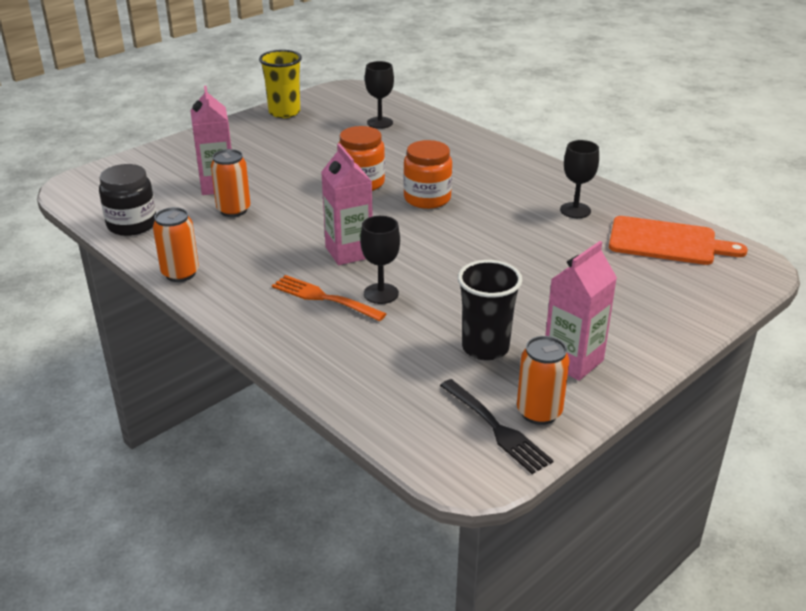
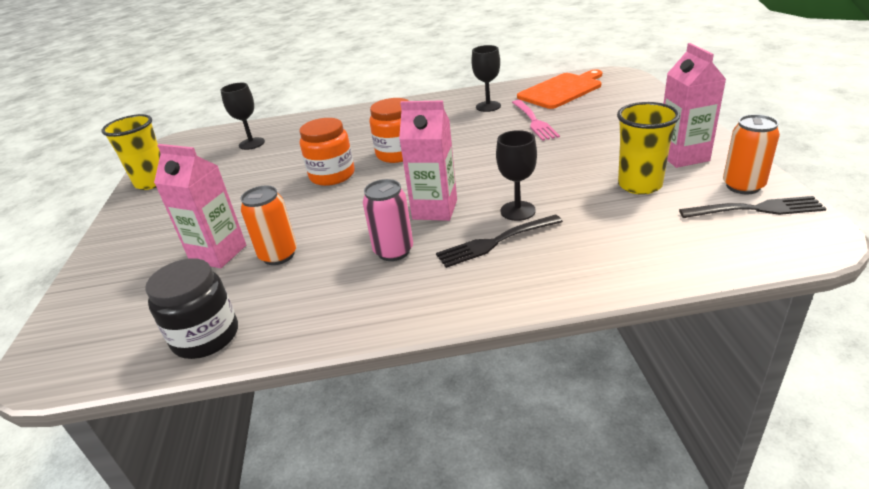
camera: 50 degrees left, 0 degrees up
(180, 273) = (354, 324): orange can -> none
(275, 256) = (393, 251): none -> pink can
(325, 298) = (496, 241): orange fork -> black fork
(485, 348) = (639, 185): black cup -> yellow cup
(567, 248) = (533, 121): none -> pink fork

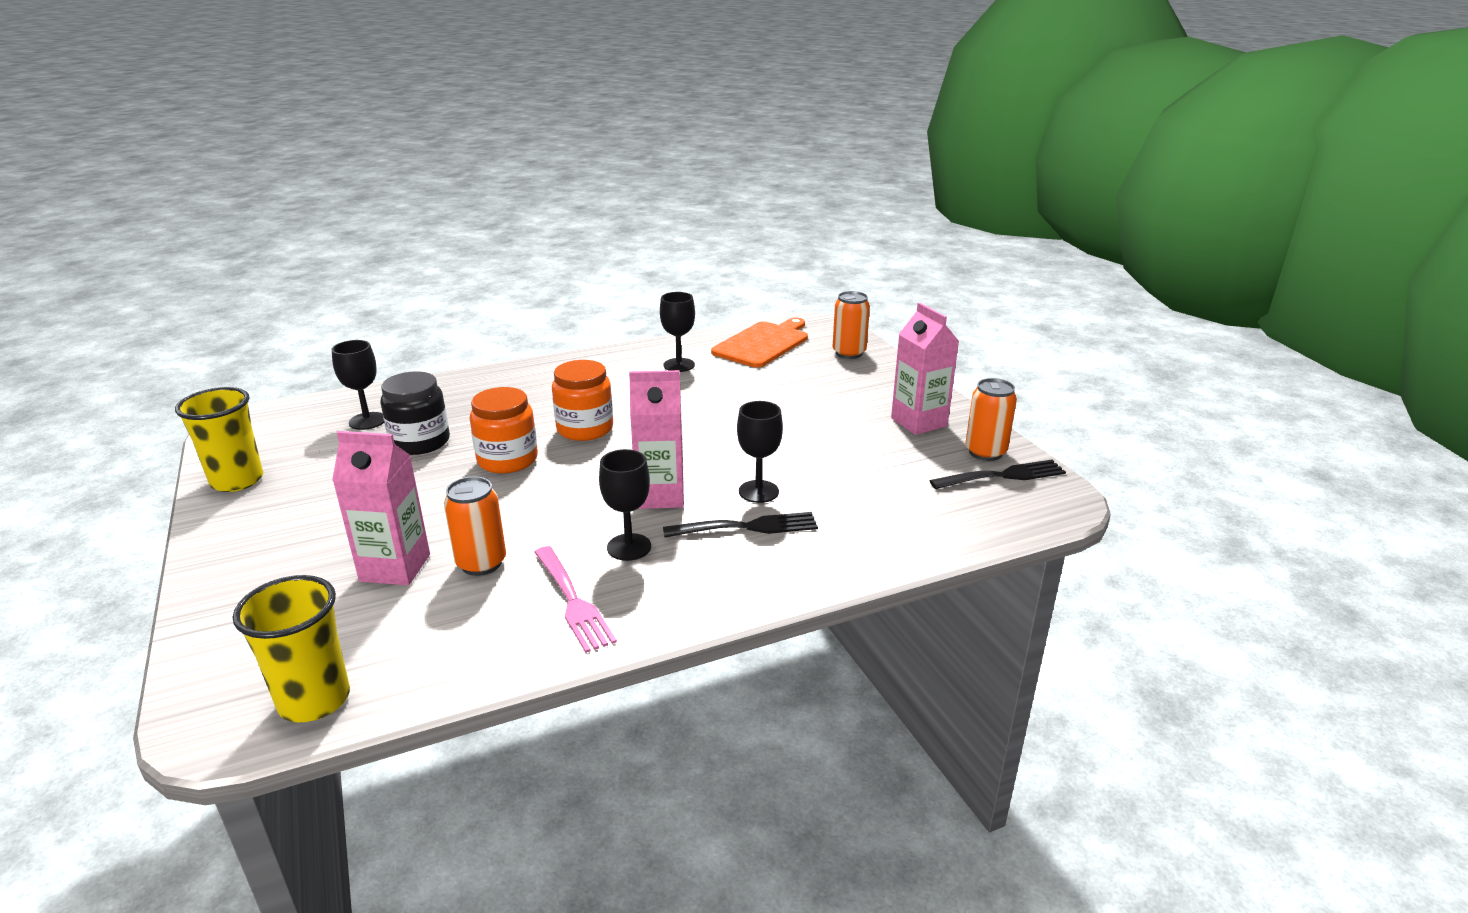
camera: 20 degrees left, 5 degrees down
(206, 336) = (431, 665): black jar -> black jar (420, 442)
(393, 251) = (629, 547): pink can -> black goblet
(496, 241) = (746, 527): black fork -> black fork turned 150 degrees counterclockwise
(533, 121) = (742, 383): pink fork -> pink fork (572, 600)
(634, 97) = (849, 353): none -> orange can
(639, 185) = (882, 456): yellow cup -> yellow cup (314, 700)

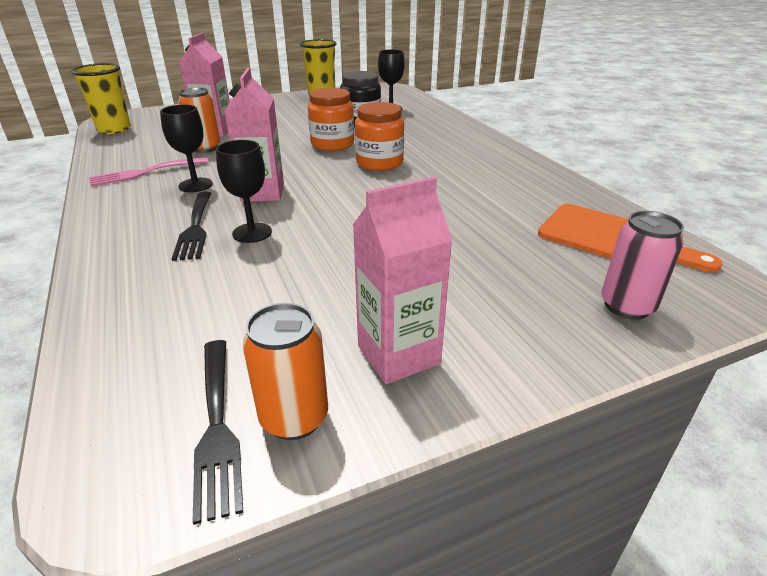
camera: 90 degrees right, 5 degrees up
(679, 365) = (522, 193): black goblet -> none
(849, 353) = (627, 306): orange can -> pink can

